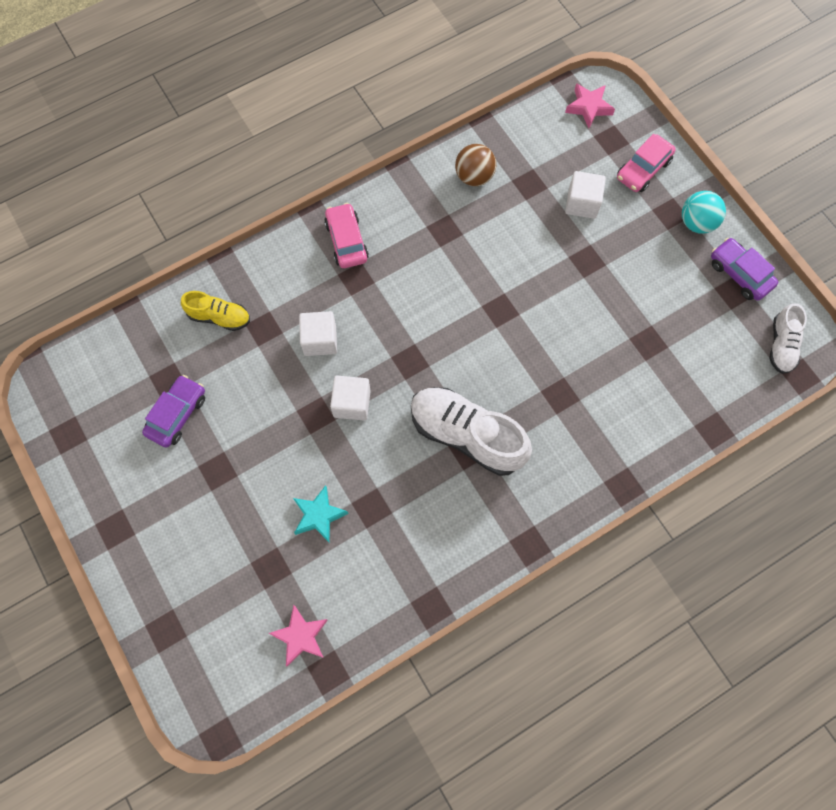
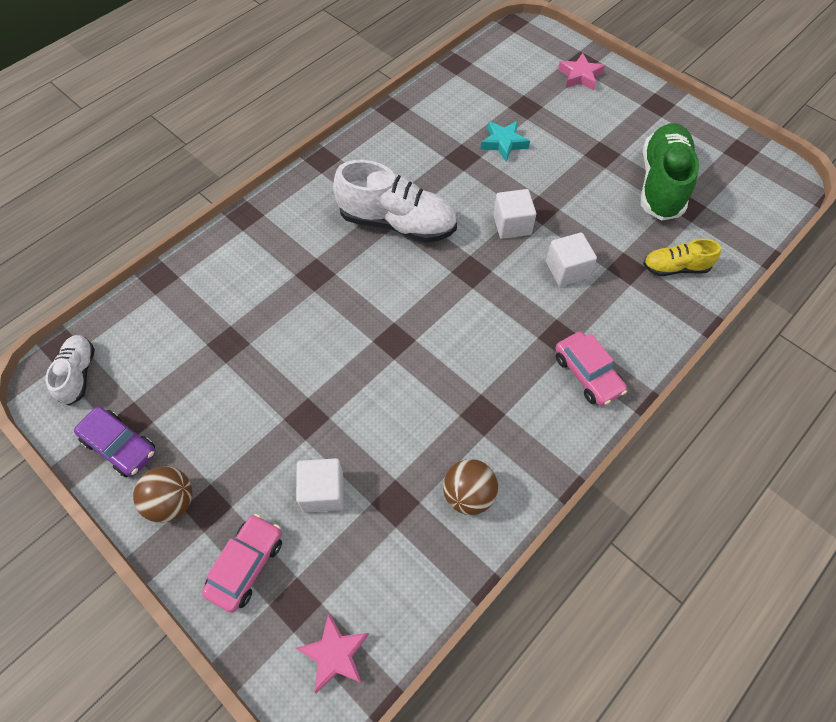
camera: 165 degrees right, 10 degrees down
(177, 414) = (661, 184): purple car -> green shoe
(300, 636) = (484, 76): pink star -> pink star (580, 76)
(697, 223) = (172, 502): turquoise ball -> brown ball

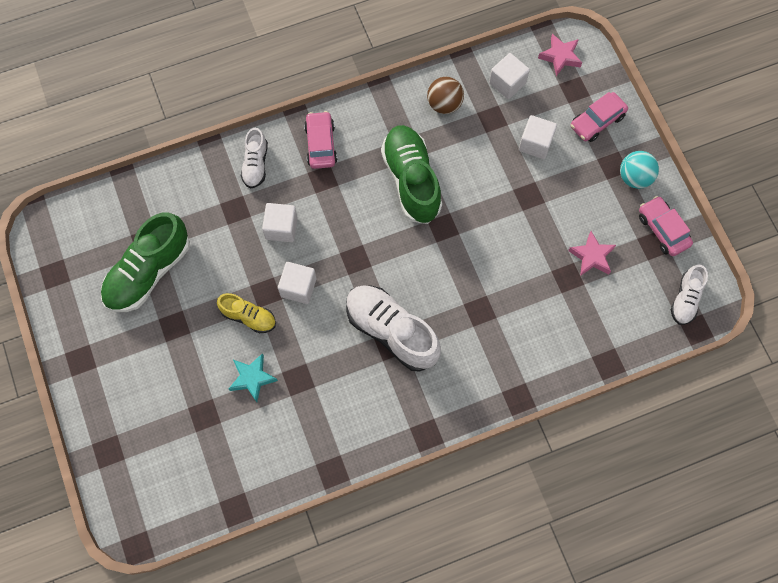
camera: 155 degrees left, 10 degrees up
(120, 446) = (662, 230): purple car -> pink car
(172, 502) = (634, 177): brown ball -> turquoise ball
(397, 568) = (507, 83): none -> white cube
(457, 377) = (411, 180): none -> green shoe
(580, 76) = (125, 431): pink star -> pink star (592, 256)
(642, 321) = (255, 164): none -> white shoe
(675, 268) = (199, 194): yellow shoe -> yellow shoe (248, 317)

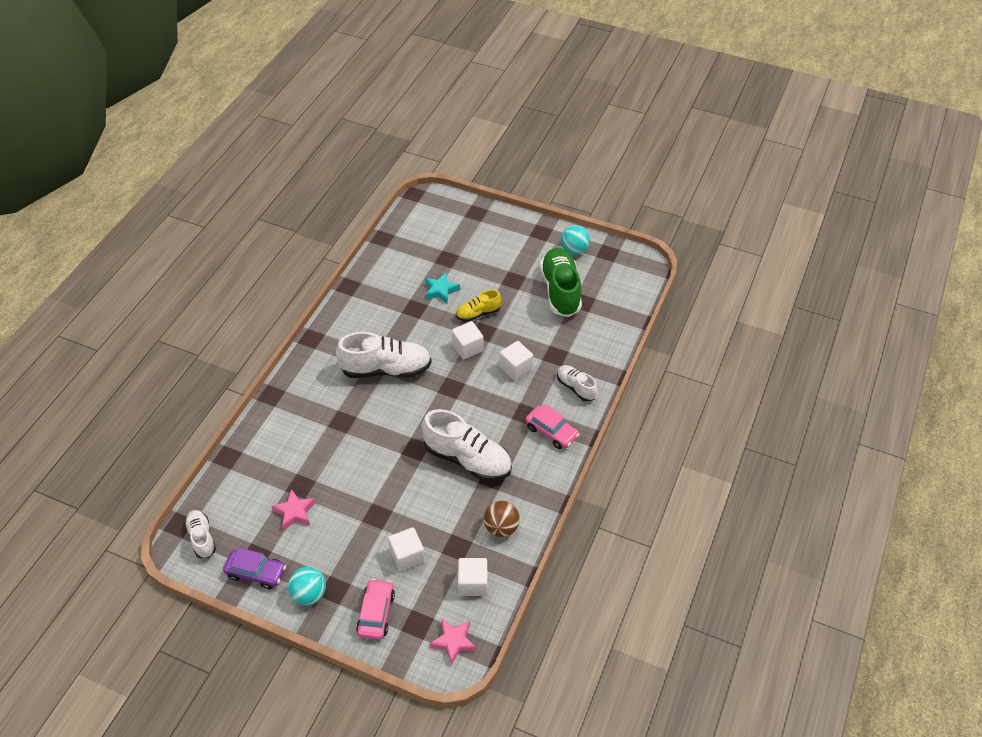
camera: 135 degrees right, 20 degrees down
(79, 307) = (574, 250): none -> turquoise ball
(411, 180) = (467, 459): green shoe -> white shoe
(662, 230) = (256, 572): pink car -> purple car

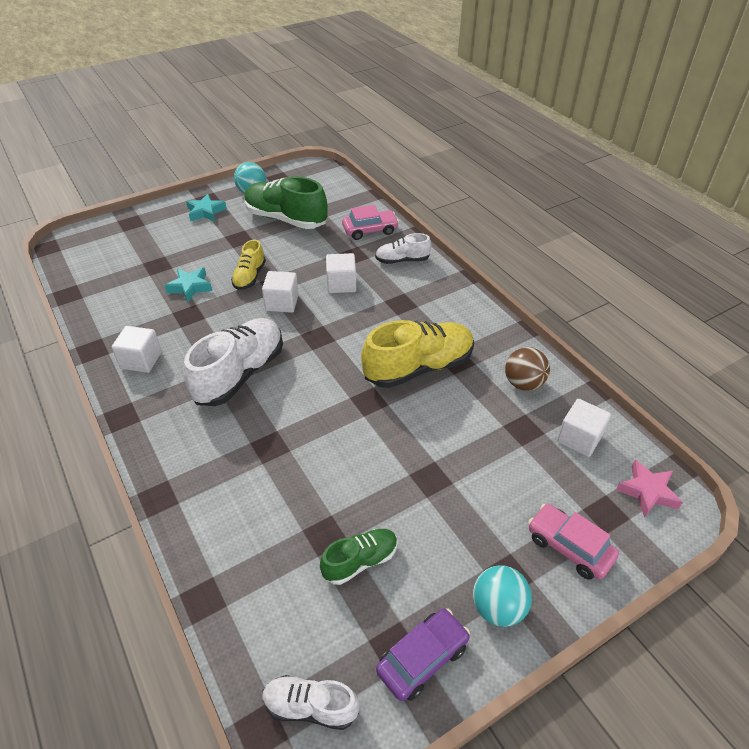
camera: 55 degrees left, 5 degrees down
(295, 512) = (360, 561): pink star -> green shoe
(407, 556) = (506, 477): white cube -> white cube (141, 360)
(467, 459) = (418, 367): white shoe -> yellow shoe
(525, 242) = (206, 212): none -> turquoise star
(551, 432) = (437, 297): pink car -> pink car (370, 230)

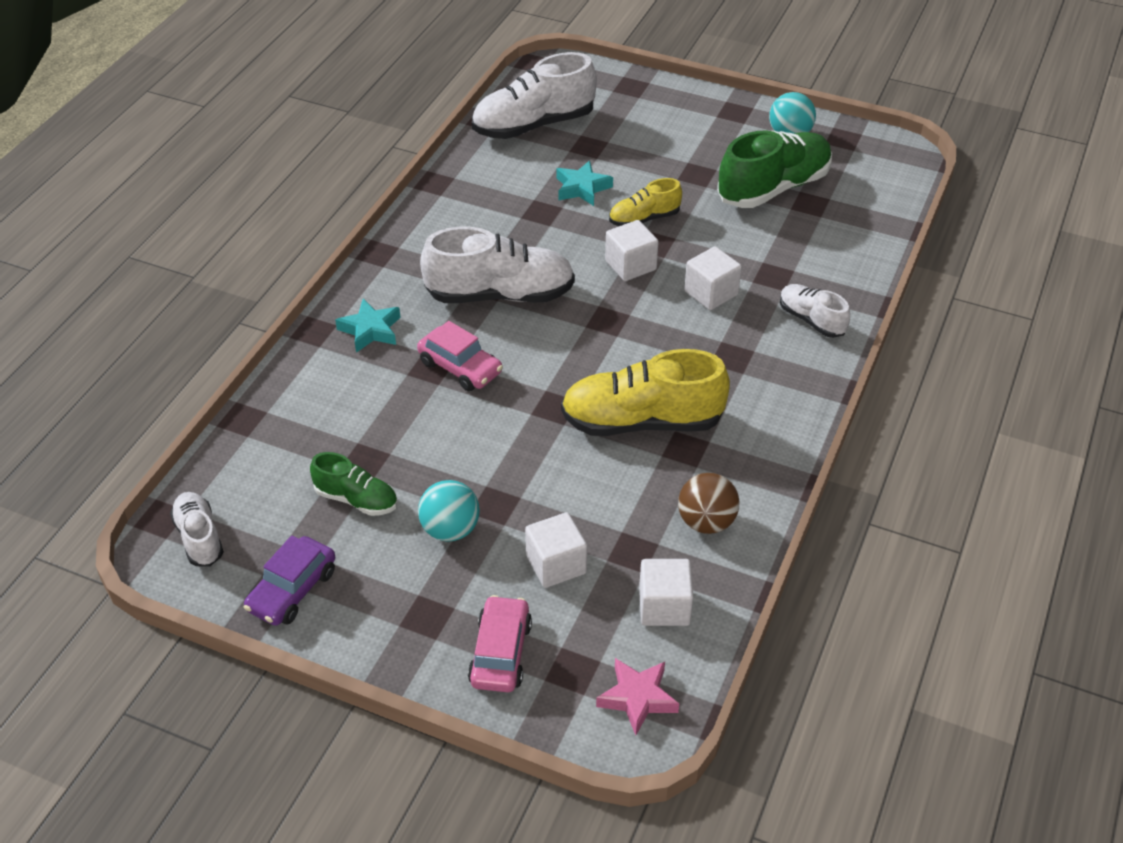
camera: 55 degrees right, 0 degrees up
(105, 277) = (533, 125): none -> white shoe
(141, 360) = (452, 220): white cube -> white cube (556, 564)
(206, 212) = (712, 124): turquoise star -> turquoise star (370, 330)
(286, 219) = (773, 188): green shoe -> green shoe turned 60 degrees clockwise
(370, 230) = (836, 265): pink car -> pink car (460, 367)
(418, 367) = (642, 422): yellow shoe -> yellow shoe turned 150 degrees clockwise
(422, 658) = (292, 590): purple car -> purple car turned 105 degrees clockwise
(498, 608) = (384, 623): turquoise ball -> turquoise ball (450, 530)

